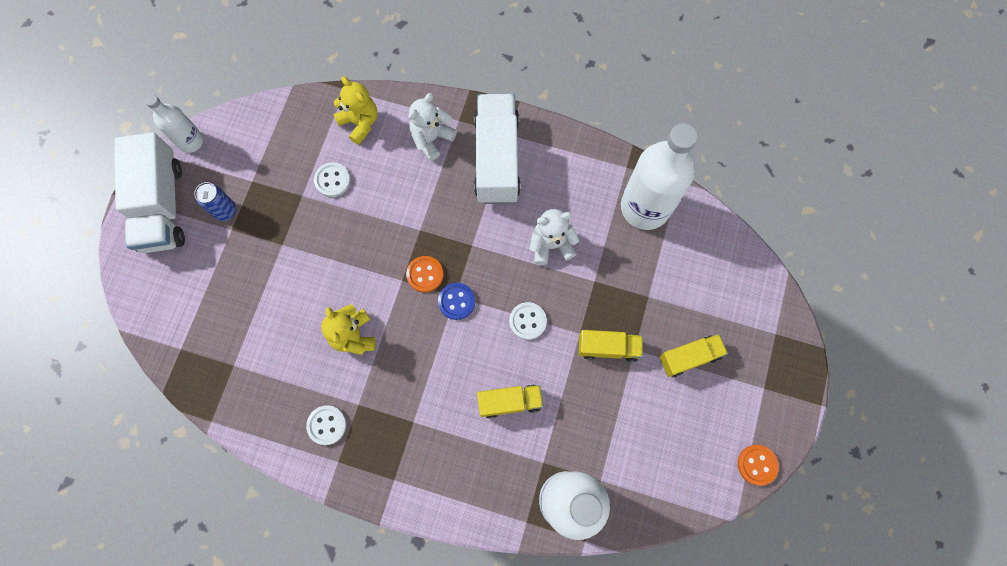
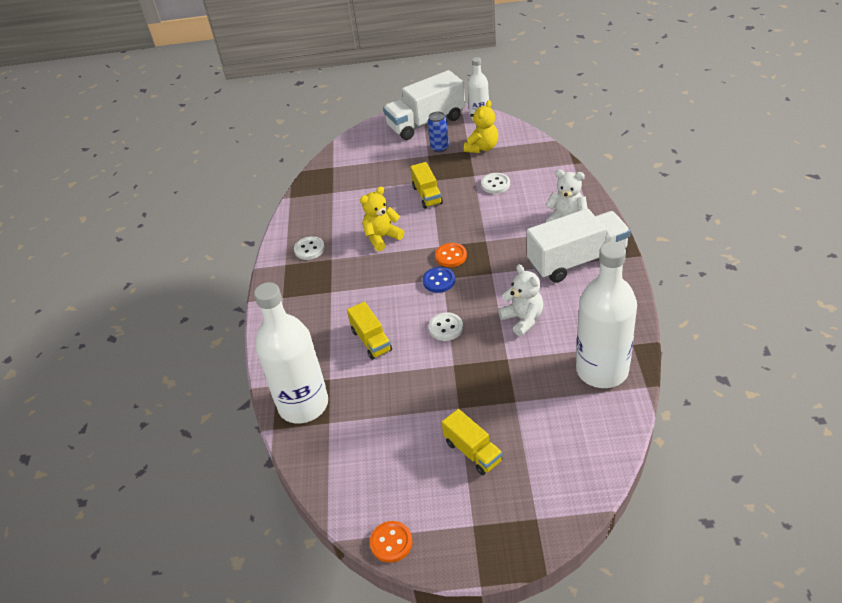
camera: 75 degrees right, 30 degrees down
(360, 123) = (551, 180): yellow teddy bear -> yellow teddy bear (482, 148)
(608, 348) = (450, 388): yellow truck -> yellow truck (427, 195)

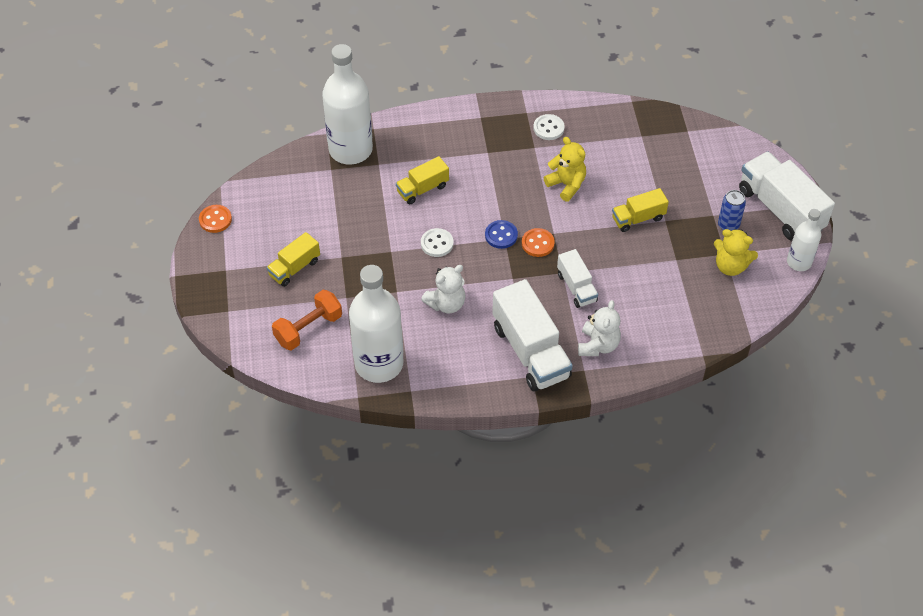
camera: 80 degrees right, 10 degrees up
(495, 184) = (659, 280): white button -> none
(503, 232) = (576, 287): none -> white truck
(560, 434) = (308, 329): none -> orange dumbbell

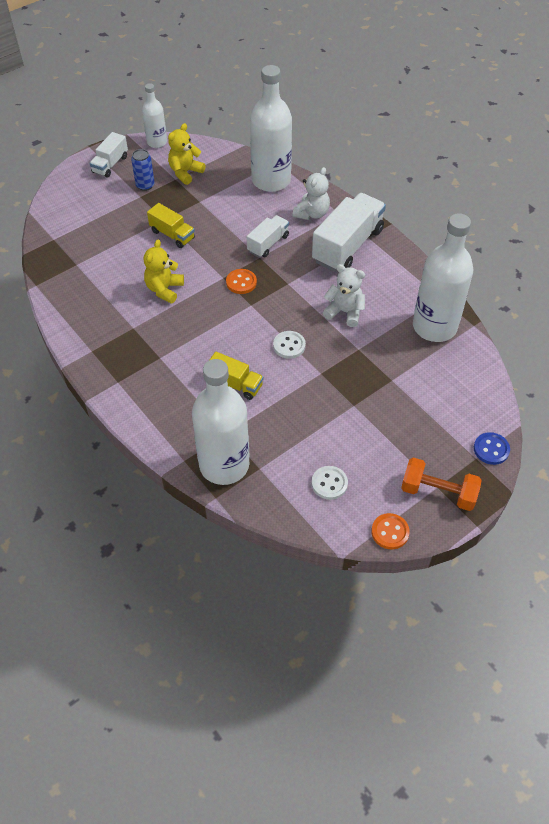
camera: 120 degrees left, 0 degrees up
(294, 268) = (392, 433): yellow truck -> none
(308, 329) = (443, 389): orange dumbbell -> orange dumbbell (438, 492)
(501, 235) = (249, 308): blue button -> blue button (491, 449)
(548, 128) = (103, 327): white button -> white button (329, 483)
(598, 345) = (312, 213): white teddy bear -> white teddy bear turned 135 degrees clockwise
(673, 334) = (271, 180): none -> white bottle
(730, 266) = (185, 172): yellow teddy bear -> yellow teddy bear turned 135 degrees counterclockwise
(780, 209) = (110, 164): white truck -> white truck, size x0.55

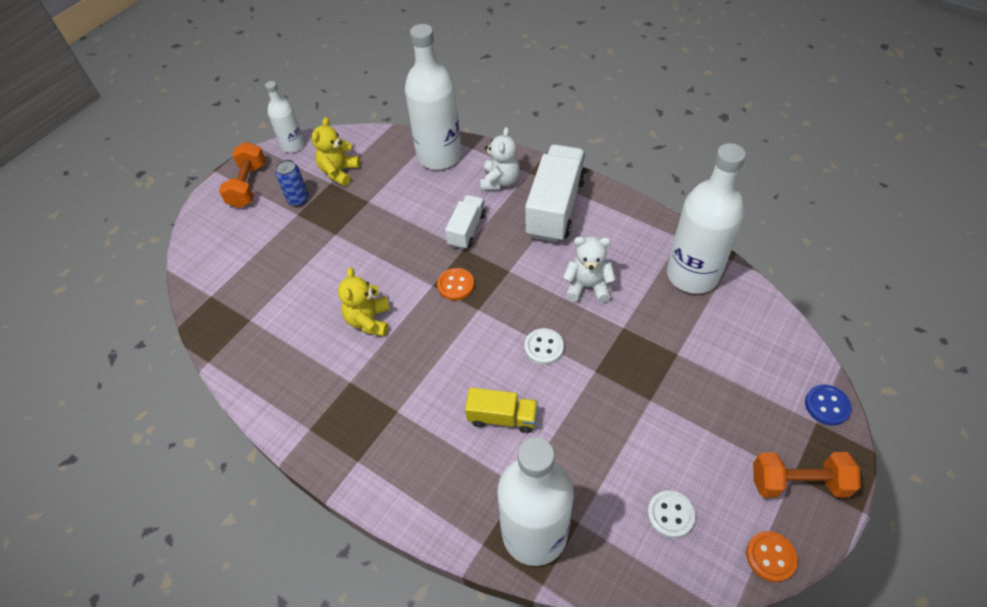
camera: 15 degrees left, 0 degrees up
(110, 164) = (248, 185): white truck -> orange dumbbell
(172, 235) = (352, 250): yellow truck -> none

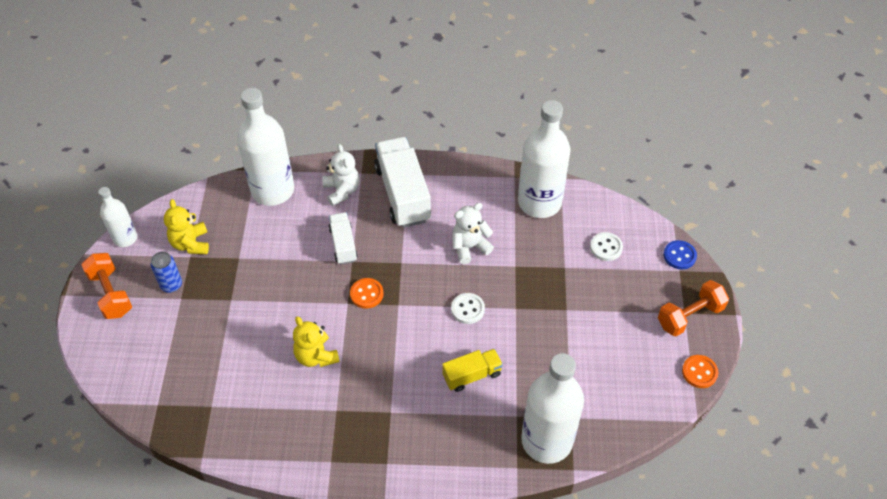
camera: 35 degrees left, 0 degrees up
(670, 515) = (625, 379): white button -> white button (606, 247)

